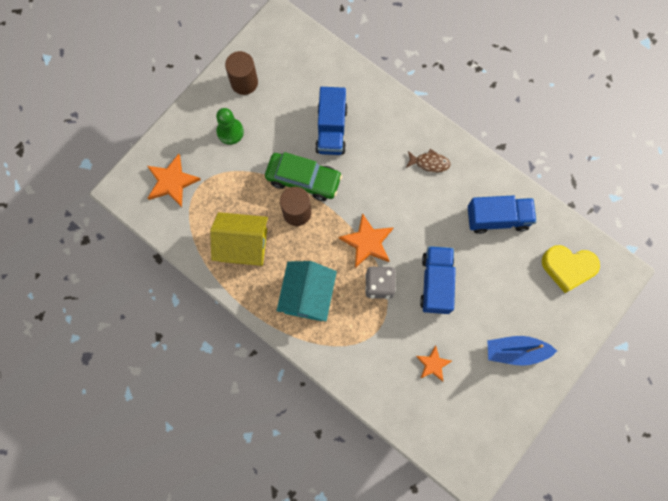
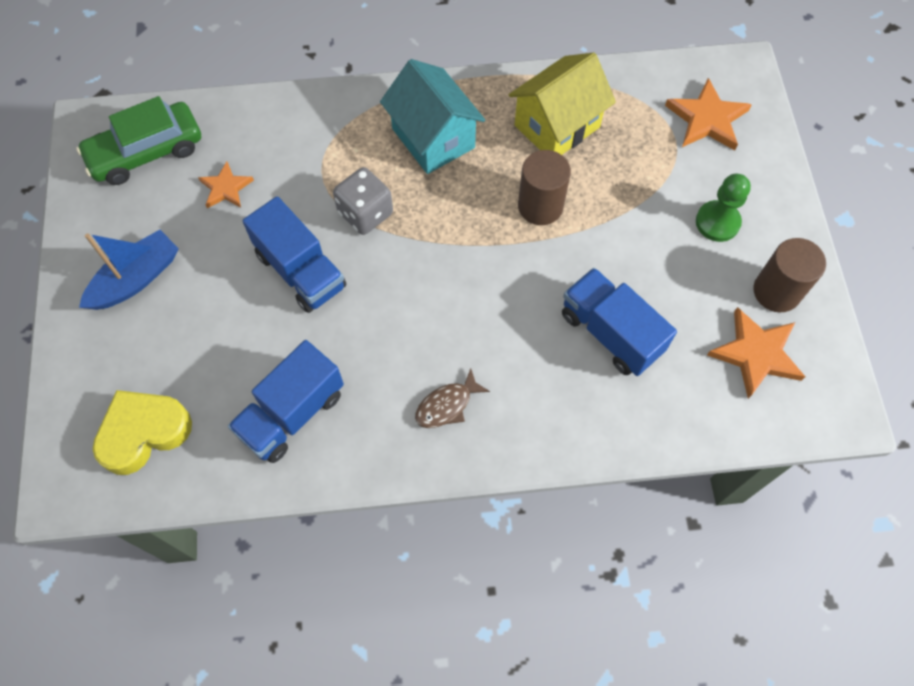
camera: 135 degrees right, 10 degrees down
(303, 179) = (574, 246): green car -> green car (146, 152)
(367, 242) = (426, 245): orange star -> orange star (756, 354)

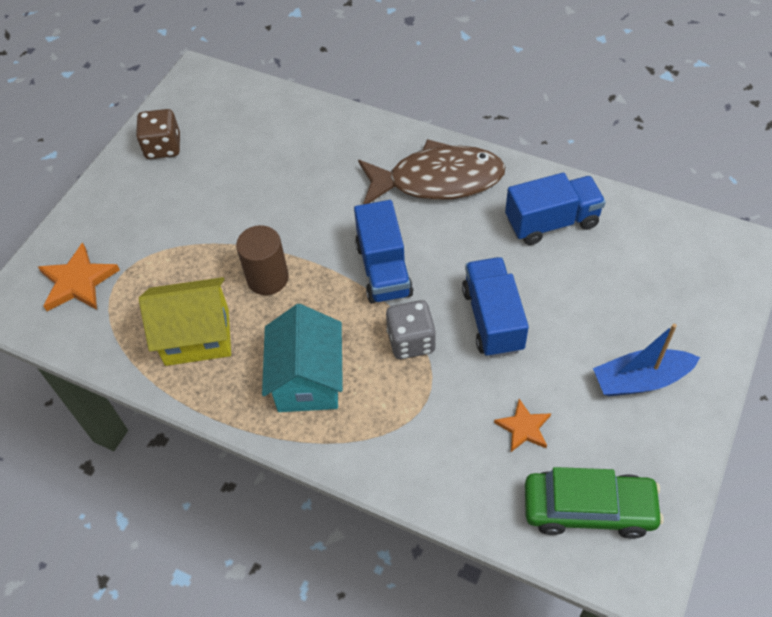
camera: 145 degrees left, 10 degrees down
(143, 433) = (671, 258): yellow heart -> none
(447, 405) = (438, 180): brown fish -> brown fish, size x2.35
(610, 333) = (293, 173): blue truck -> blue truck (383, 269)
(717, 222) = (153, 205): green pawn -> none
(756, 354) = (214, 121): orange star -> none
(776, 291) = (163, 147): brown cylinder -> brown dice

